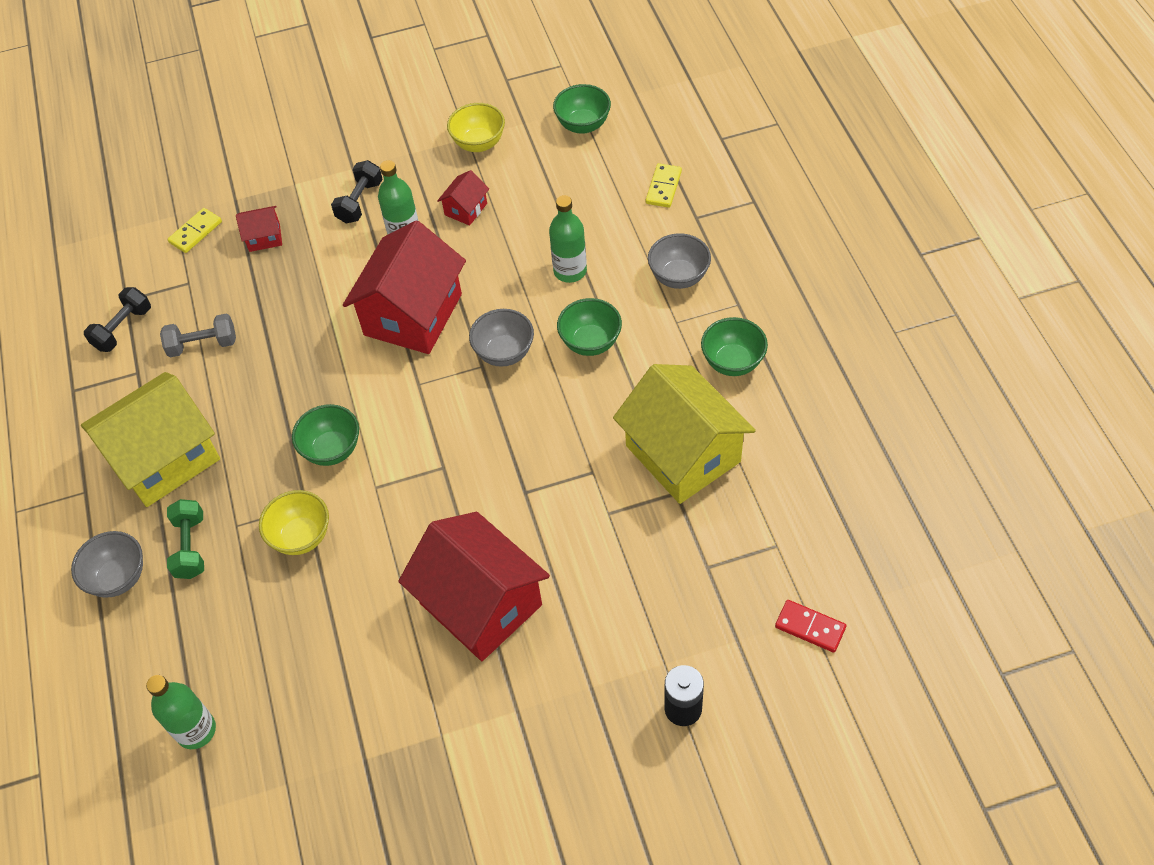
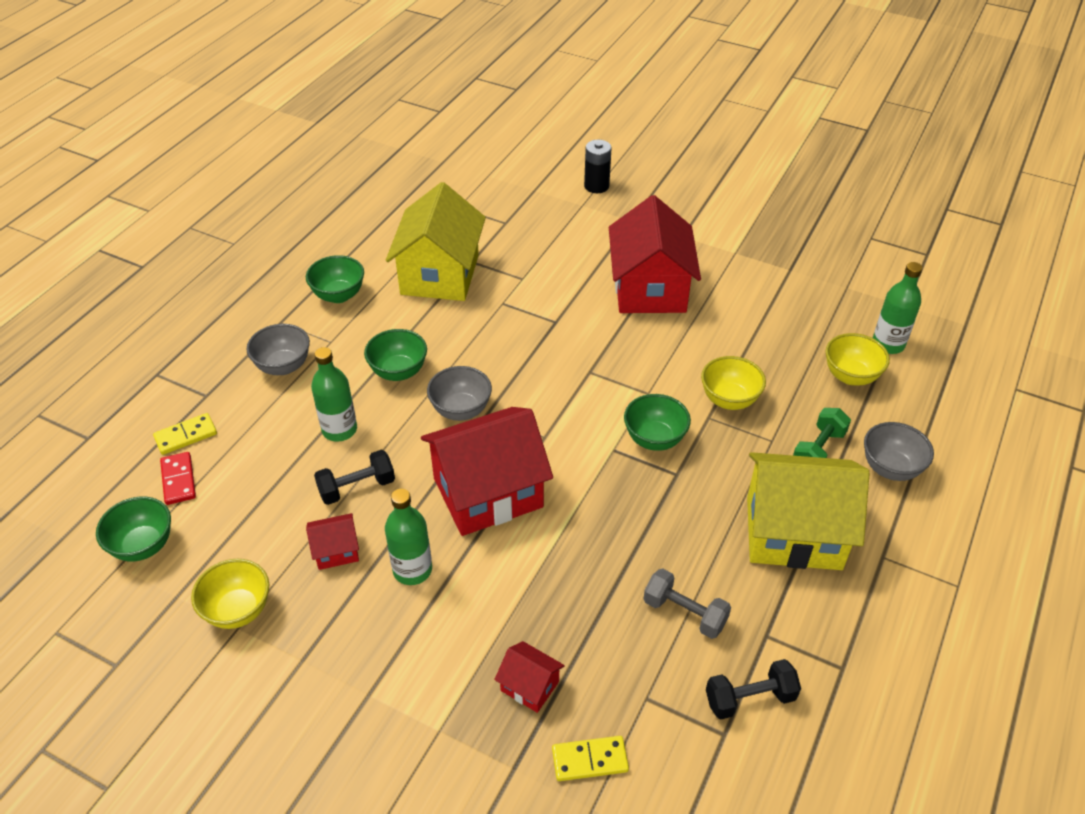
camera: 140 degrees left, 10 degrees down
(210, 655) = (850, 376): none -> yellow bowl
(360, 202) = (406, 644): black dumbbell -> black dumbbell (357, 487)
(810, 627) = (493, 172): red domino -> red domino (179, 480)

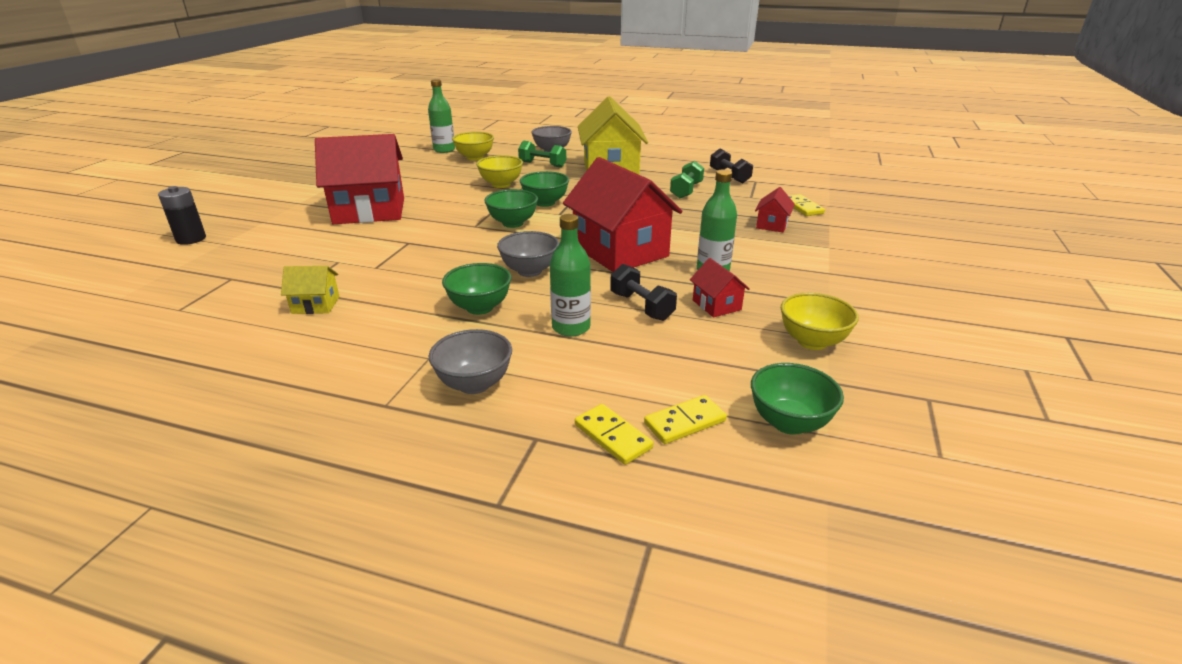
camera: 100 degrees left, 15 degrees down
(179, 480) = (685, 422): red domino -> yellow domino
(339, 295) = (337, 367): green bowl -> green bowl (513, 223)
(440, 274) = (315, 305): yellow house -> yellow house, size x0.44
(684, 613) = (686, 191): grey dumbbell -> green dumbbell

